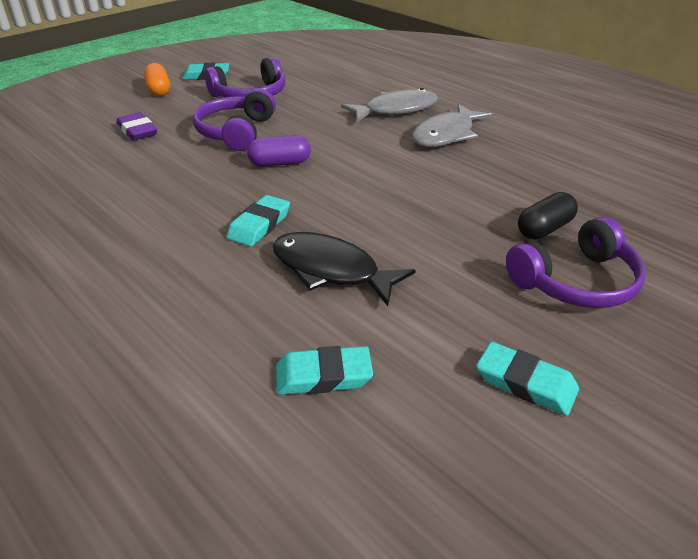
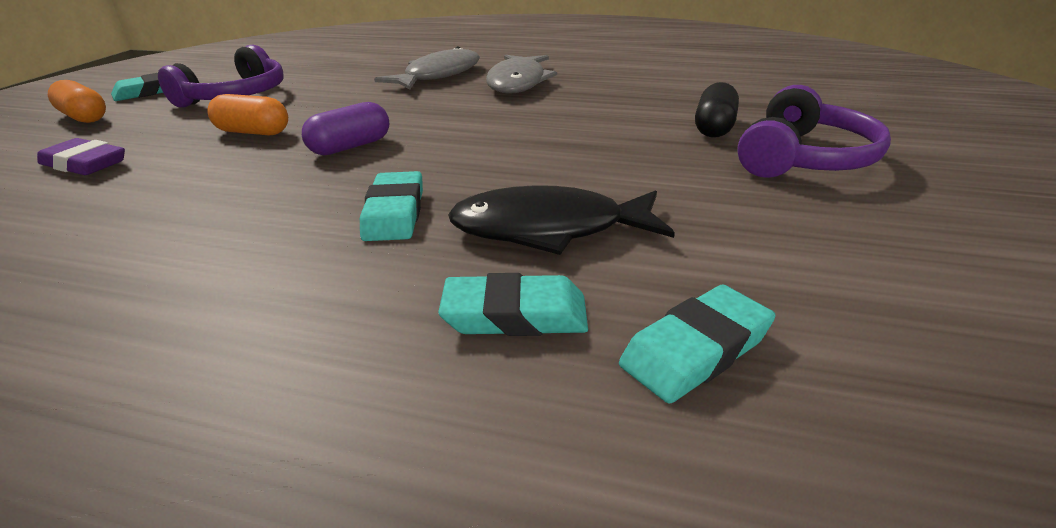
camera: 30 degrees left, 5 degrees down
(236, 132) = (253, 132): purple headphones -> orange capsule
(525, 383) = (902, 259): turquoise eraser -> turquoise eraser (515, 314)

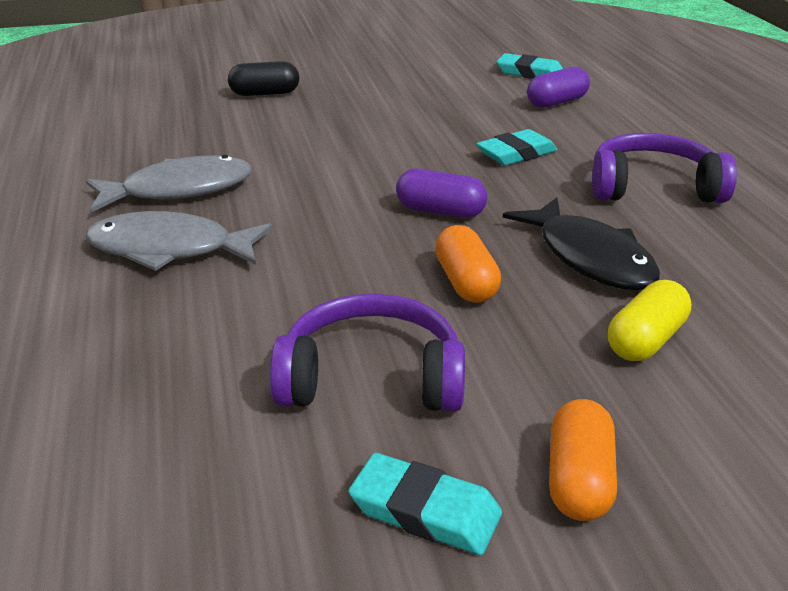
camera: 120 degrees left, 0 degrees up
(84, 164) = (645, 340): purple eraser -> yellow capsule
(515, 314) = (556, 102): turquoise eraser -> purple capsule
(549, 229) = (477, 111): black fish -> black fish (590, 258)
(804, 158) = (305, 68): purple headphones -> purple headphones (653, 187)

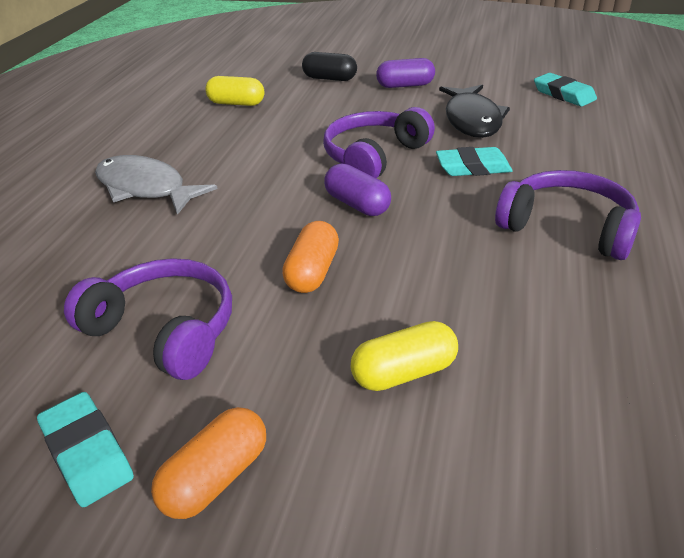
camera: 30 degrees right, 5 degrees up
(177, 138) = (236, 103): none -> yellow capsule
(179, 190) = (197, 144): grey fish -> none
(406, 163) = (374, 156): none -> purple headphones
(556, 102) = (560, 126): purple capsule -> purple capsule (405, 85)
(590, 258) = (436, 279): black fish -> black fish (472, 120)

